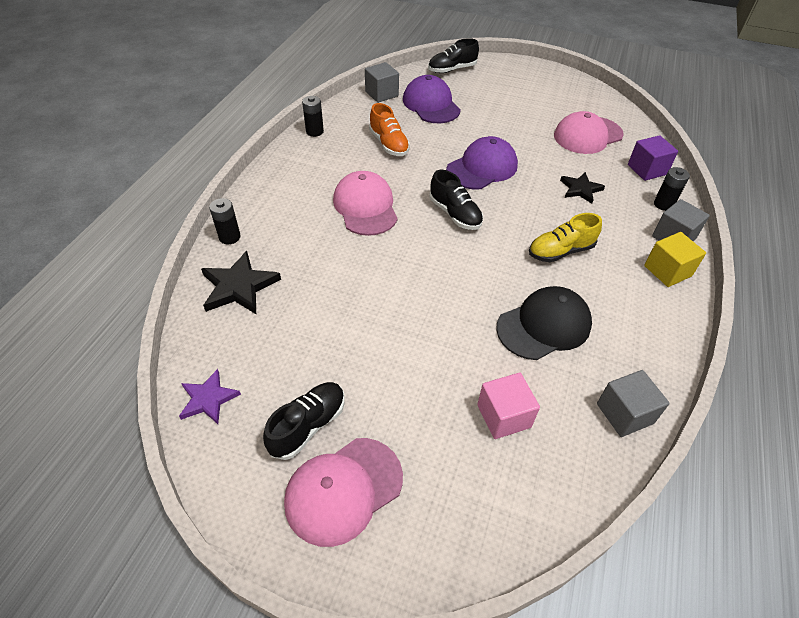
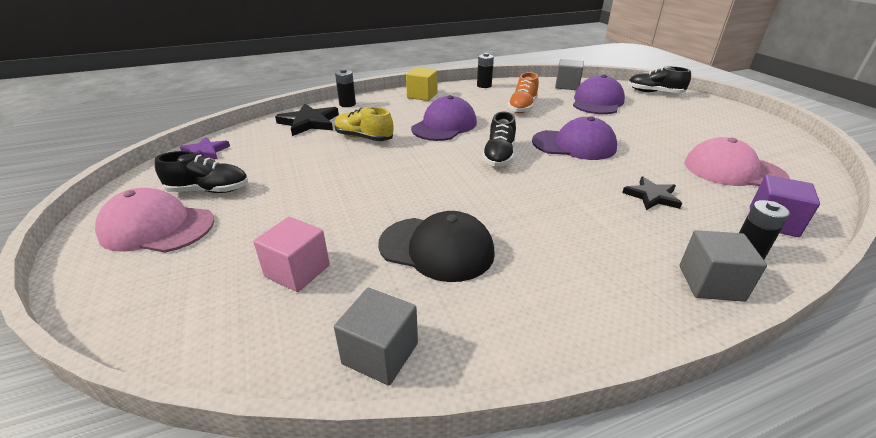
camera: 50 degrees right, 15 degrees down
(365, 207) = (444, 125): pink cap -> purple cap
(560, 251) = (548, 219): yellow shoe -> yellow shoe (364, 138)
(667, 271) = (648, 300): yellow cube -> yellow cube (422, 95)

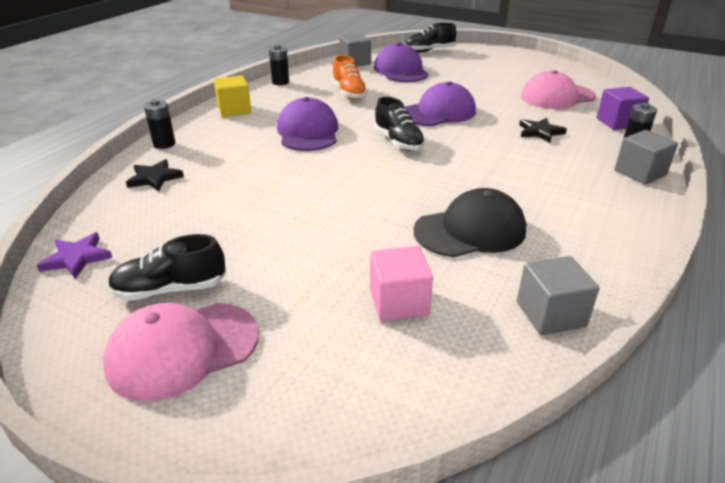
camera: 40 degrees left, 0 degrees up
(209, 190) = (170, 289): black shoe -> black shoe turned 150 degrees counterclockwise
(309, 122) = (154, 178): black star -> black star, size x0.65
(364, 138) = (248, 171): yellow shoe -> none

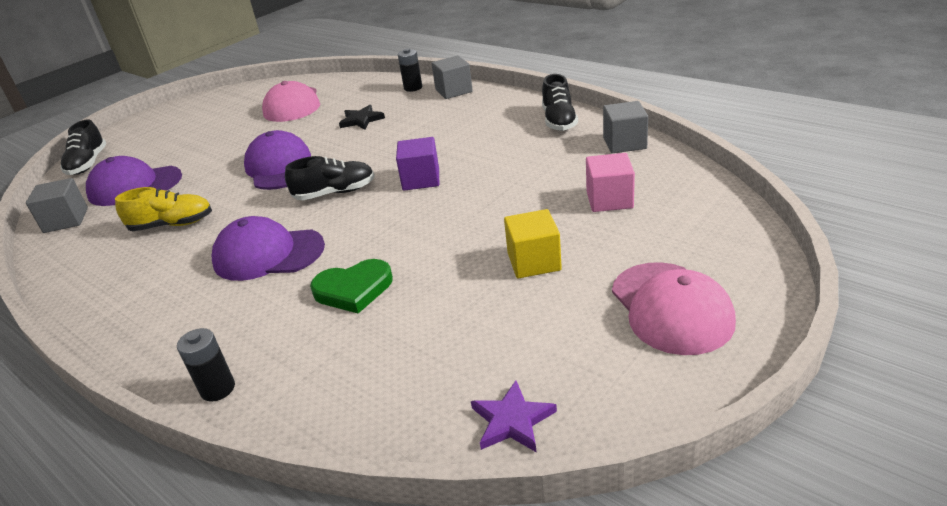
camera: 75 degrees left, 0 degrees up
(154, 178) = (327, 381): black star -> none
(170, 289) = (583, 328): black shoe -> black shoe (559, 121)
(234, 110) = (143, 326): yellow cube -> yellow cube (534, 262)
(256, 171) = (353, 289): none -> green heart
(280, 82) = (74, 286): black battery -> none
(349, 93) = (172, 225): orange shoe -> yellow shoe
(470, 230) = (516, 164): black cap -> none
(617, 122) = (365, 87): purple cube -> purple cube (421, 179)

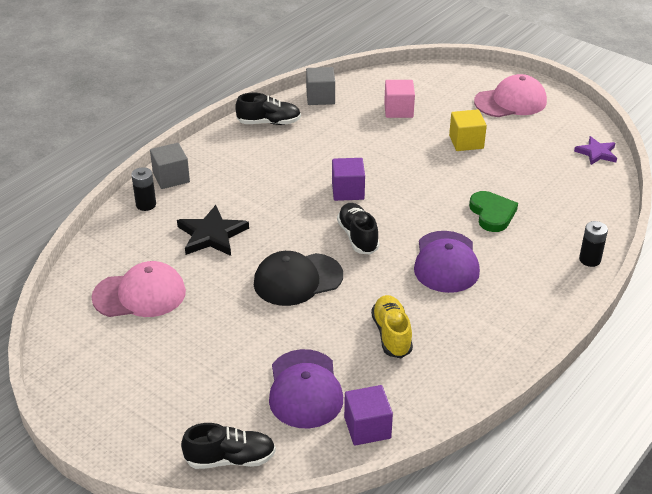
camera: 95 degrees left, 5 degrees up
(66, 220) = (367, 427): grey cube -> purple cube
(280, 167) = (297, 279): purple cap -> black cap
(361, 120) = (212, 235): black star -> black star, size x1.54

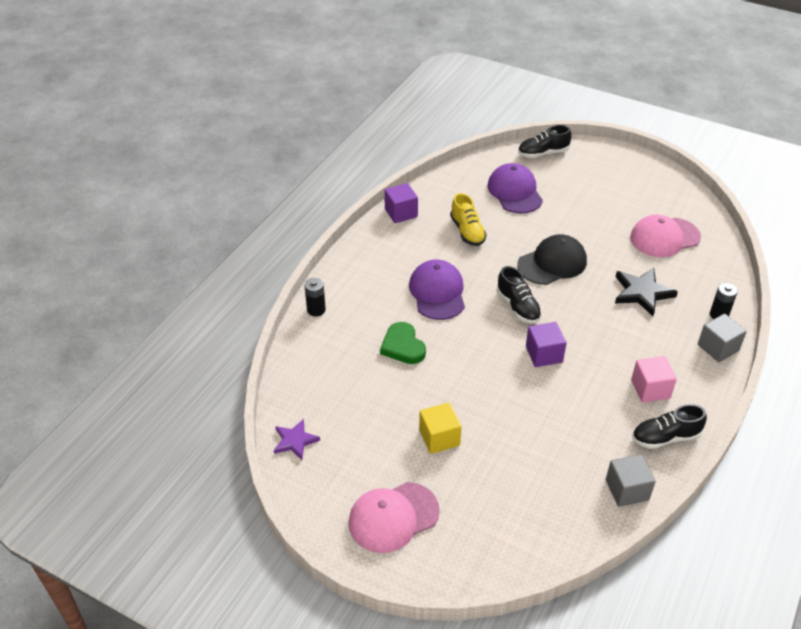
camera: 170 degrees right, 5 degrees up
(367, 427) = (468, 176): purple cube -> purple cube (401, 213)
(398, 110) = (526, 480): pink cube -> pink cube (650, 389)

